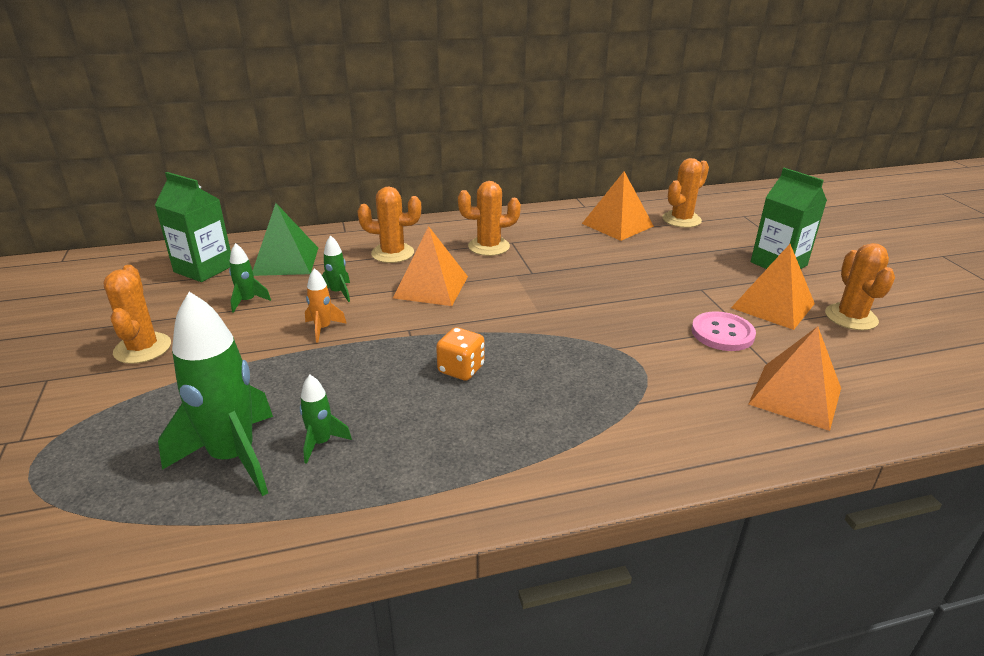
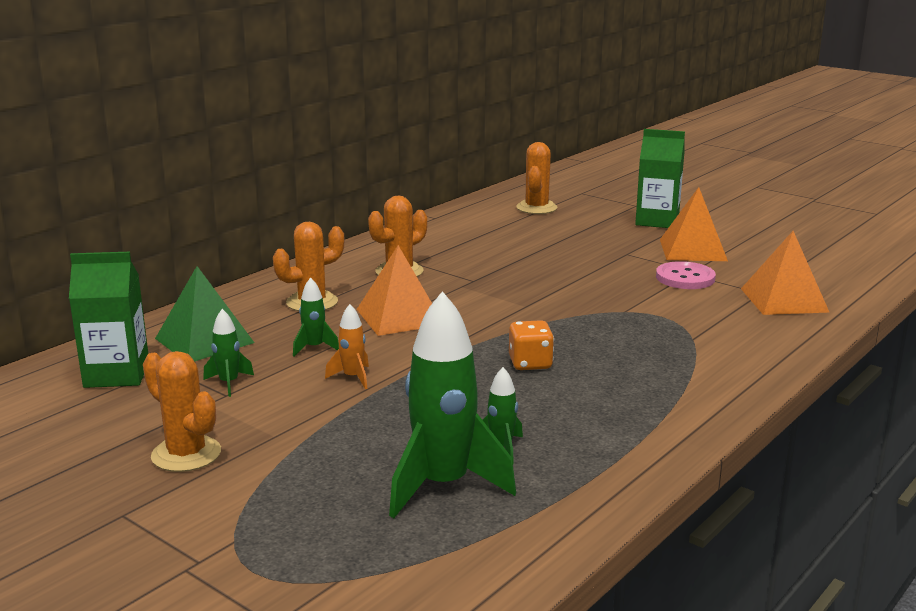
camera: 35 degrees left, 10 degrees down
(617, 224) = (488, 225): orange pyramid -> none
(851, 317) = (752, 242): orange cactus -> none

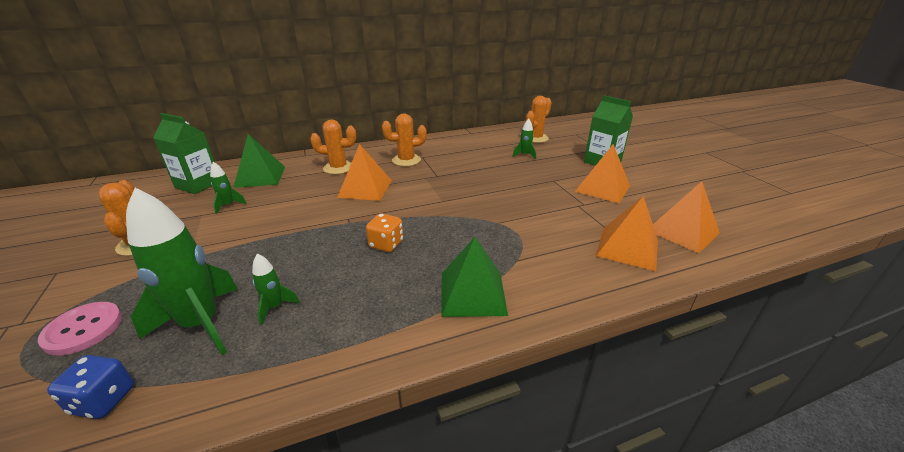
camera: 30 degrees right, 10 degrees up
(314, 348) = (297, 196): green rocket -> green rocket (524, 155)
(353, 378) = (284, 221): orange rocket -> none
(455, 562) = (104, 400): none -> blue dice
(685, 278) = (571, 208): pink button -> pink button (83, 329)
(688, 376) = (472, 293): none -> green pyramid
(816, 273) = (682, 231): none -> orange pyramid

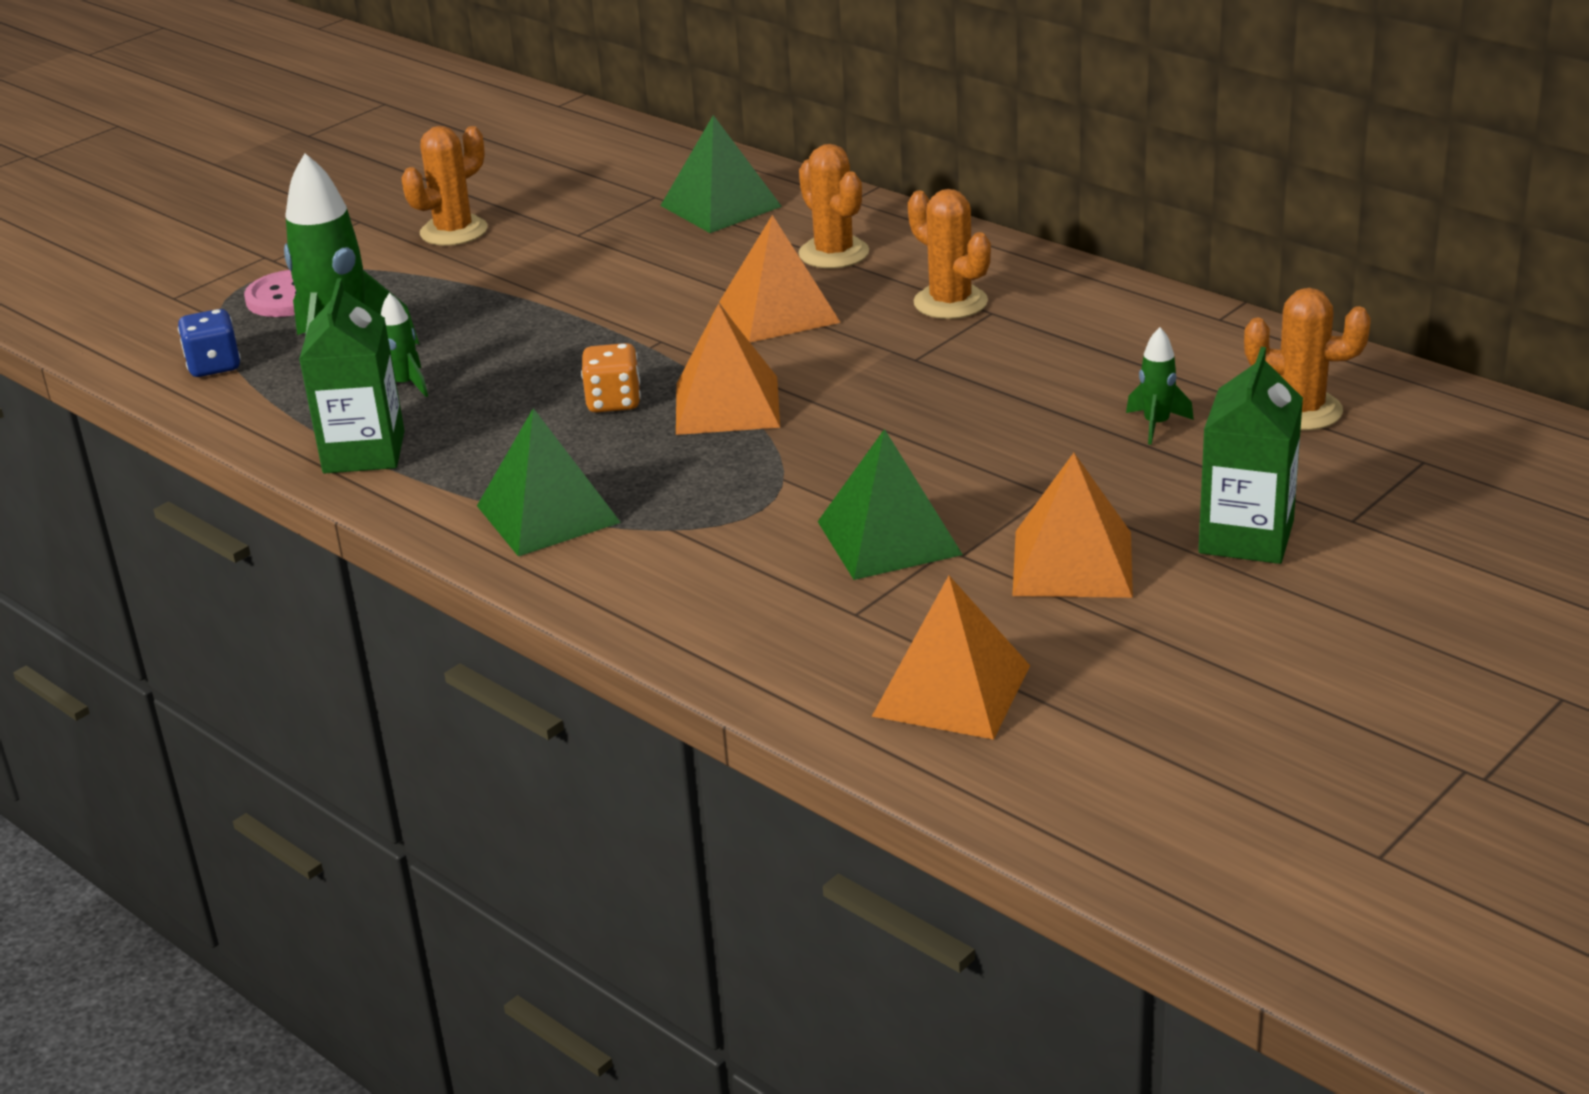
camera: 65 degrees right, 0 degrees up
(198, 185) = (640, 176): green carton -> green carton (364, 452)
(228, 205) = (603, 232): green rocket -> none
(563, 214) = (889, 538): none -> green pyramid
(627, 248) = (816, 632): orange pyramid -> orange pyramid (727, 405)

